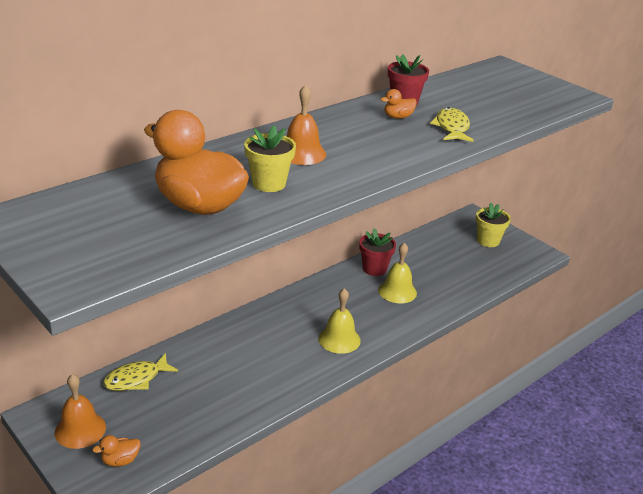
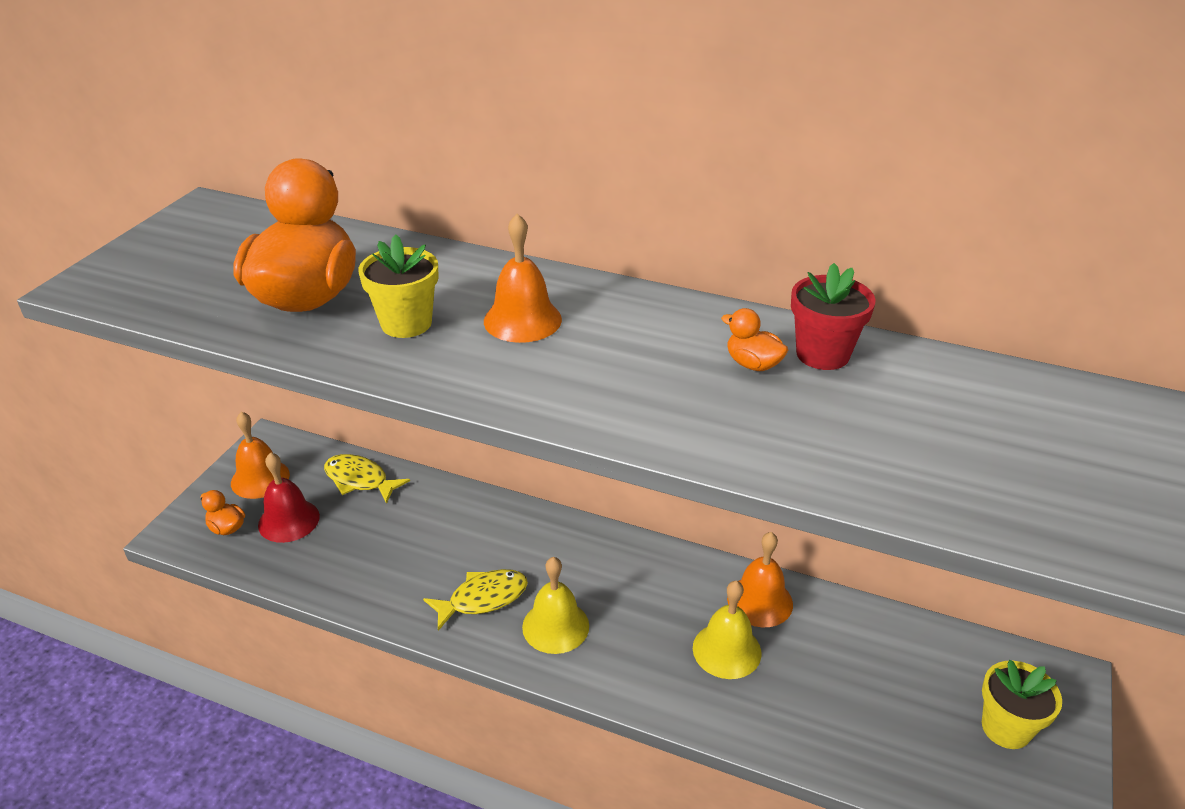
camera: 65 degrees right, 5 degrees up
(144, 425) = (289, 520): none -> red bell
(374, 269) = (760, 601): red flower pot -> orange bell
(452, 127) = (784, 430): yellow fish -> yellow fish (483, 599)

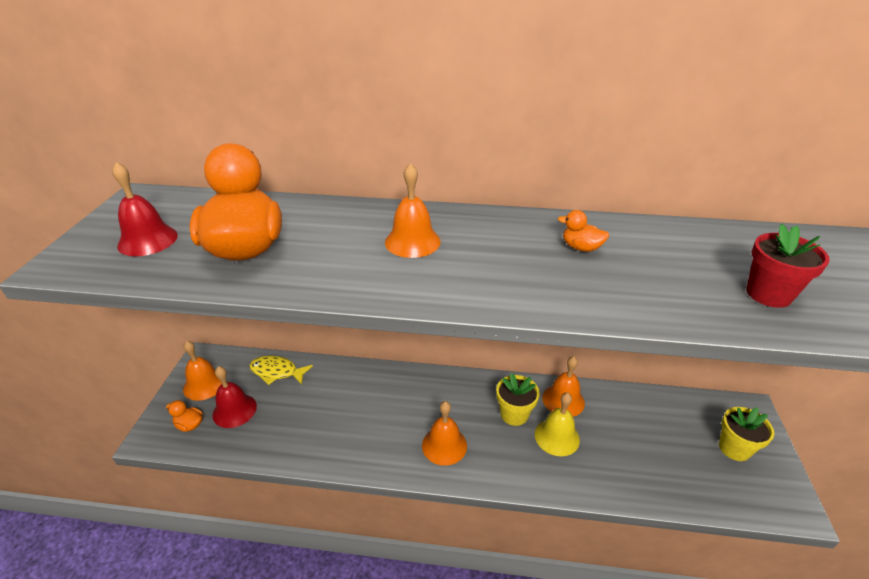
camera: 15 degrees left, 0 degrees up
(195, 269) = (148, 240): none -> red bell
(406, 323) = (330, 256): yellow flower pot -> yellow flower pot (514, 414)
(483, 599) = (389, 437): yellow fish -> none
(555, 626) = (444, 445): yellow bell -> orange bell
(822, 354) = (619, 235): red flower pot -> red flower pot (768, 294)

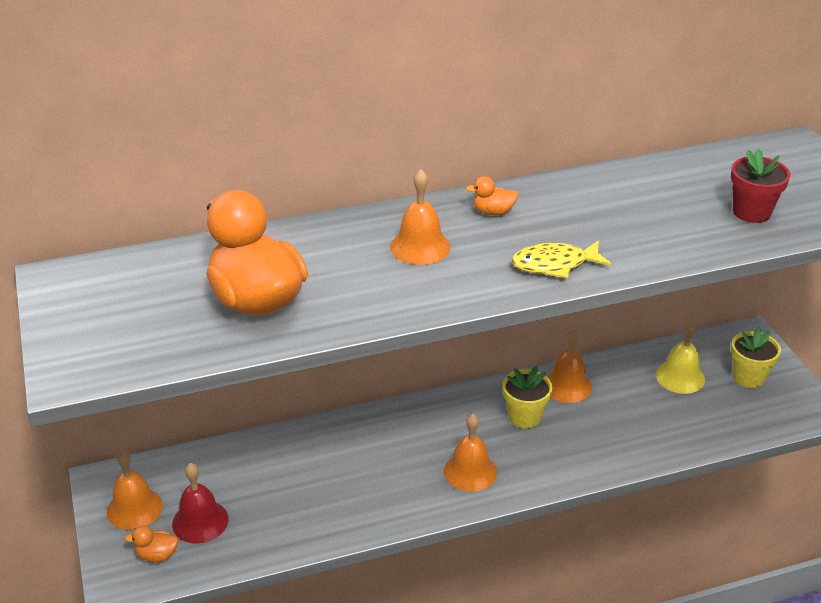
camera: 25 degrees left, 0 degrees up
(148, 240) = (136, 322): red bell -> none
(277, 372) = (218, 464): yellow fish -> yellow fish (554, 264)
(557, 437) = (579, 423): yellow bell -> yellow bell (680, 377)
(581, 248) = (580, 210): orange duck -> orange duck (493, 212)

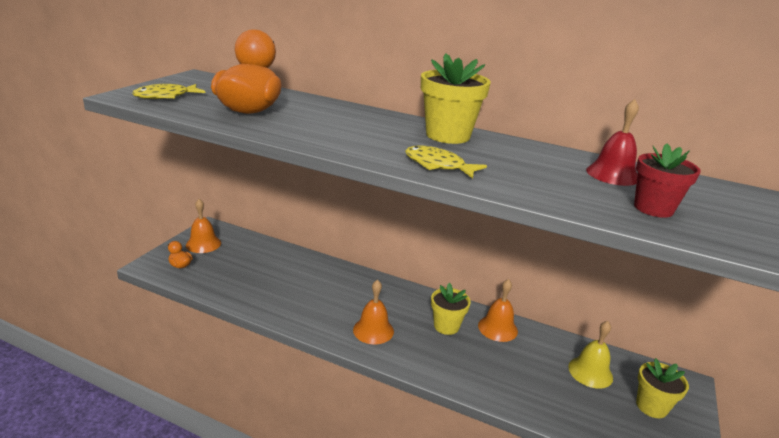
camera: 40 degrees right, 10 degrees down
(118, 341) = (166, 96): none -> yellow fish
(200, 521) = (217, 265): red bell -> red bell (612, 174)
(420, 246) = (374, 129): orange bell -> none
(493, 212) = (448, 135): orange duck -> yellow flower pot

